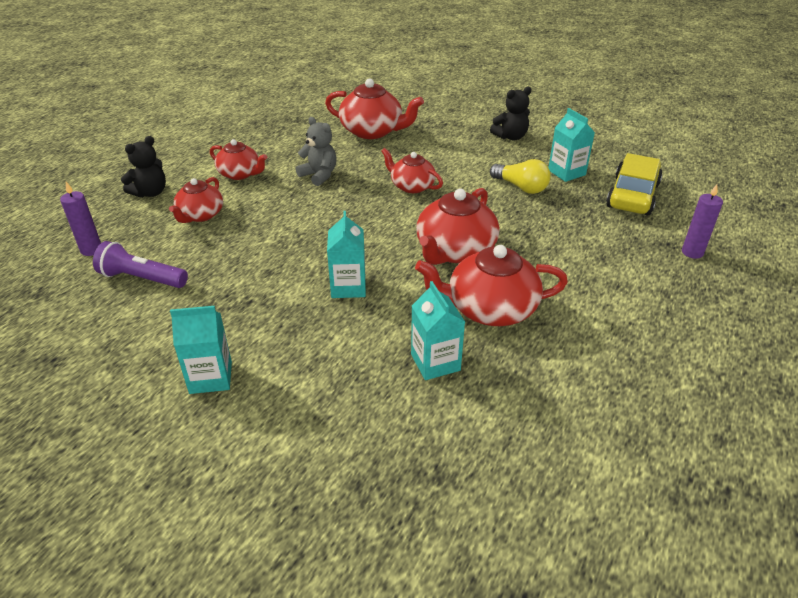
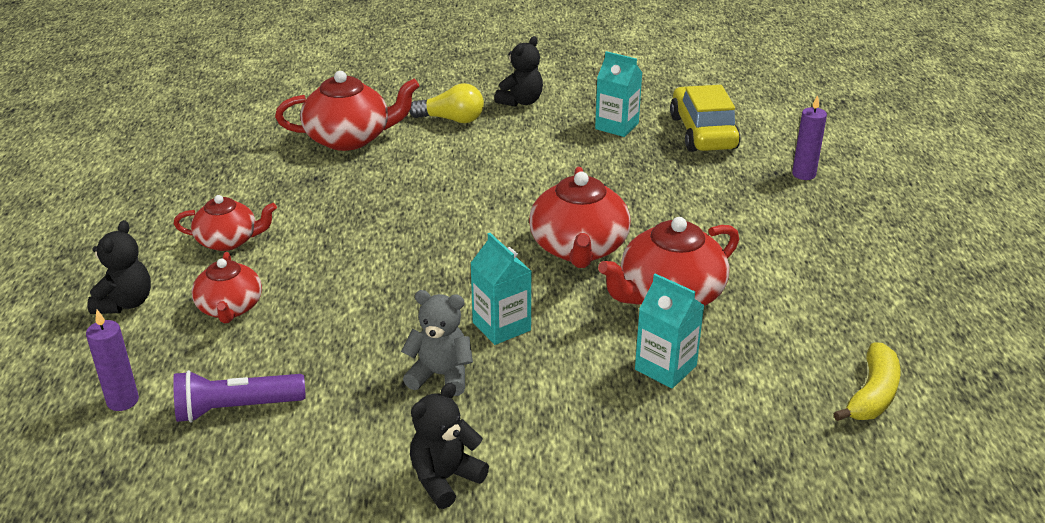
camera: 30 degrees left, 5 degrees down
(210, 377) = (445, 479): turquoise carton -> black teddy bear
(319, 175) = (336, 212): grey teddy bear -> grey teddy bear (440, 375)
(412, 186) = (462, 191): red teapot -> none
(521, 187) = (584, 157): yellow light bulb -> yellow light bulb (451, 119)
(588, 456) = (872, 395): none -> yellow banana

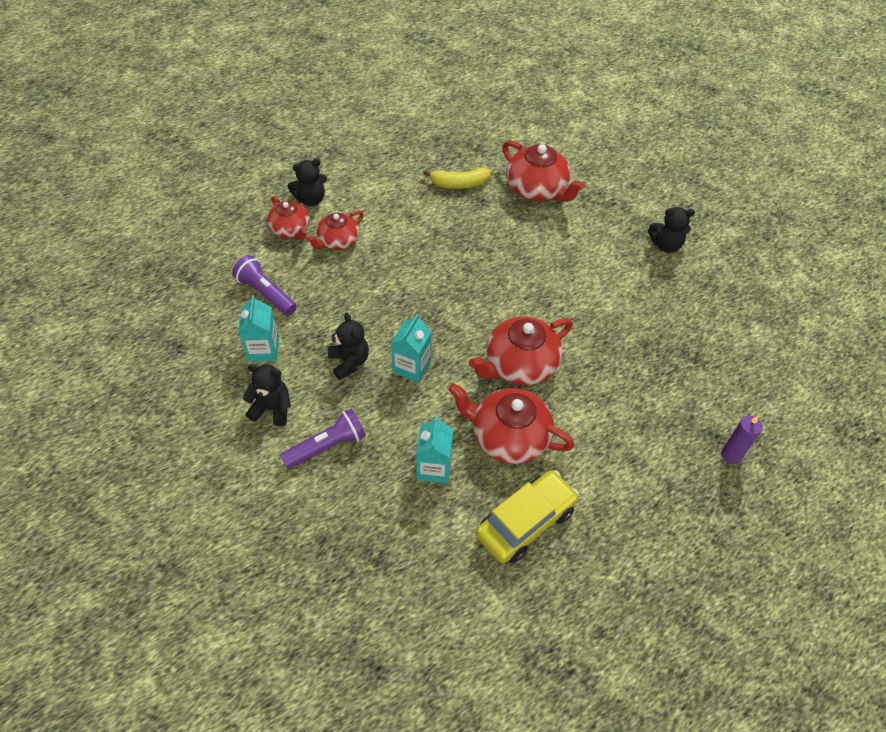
camera: 55 degrees right, 20 degrees up
(123, 401) = (242, 248): purple candle -> none
(228, 241) = (392, 203): red teapot -> red teapot (291, 229)
(440, 375) = (349, 362): grey teddy bear -> black teddy bear
(451, 119) = (606, 223): yellow light bulb -> none
(556, 448) = (327, 446): none -> purple flashlight
(617, 126) = (687, 313): turquoise carton -> turquoise carton (263, 349)
(702, 133) = (729, 367): yellow car -> yellow car (525, 522)
(872, 395) = (490, 596): yellow banana -> yellow banana (459, 184)

